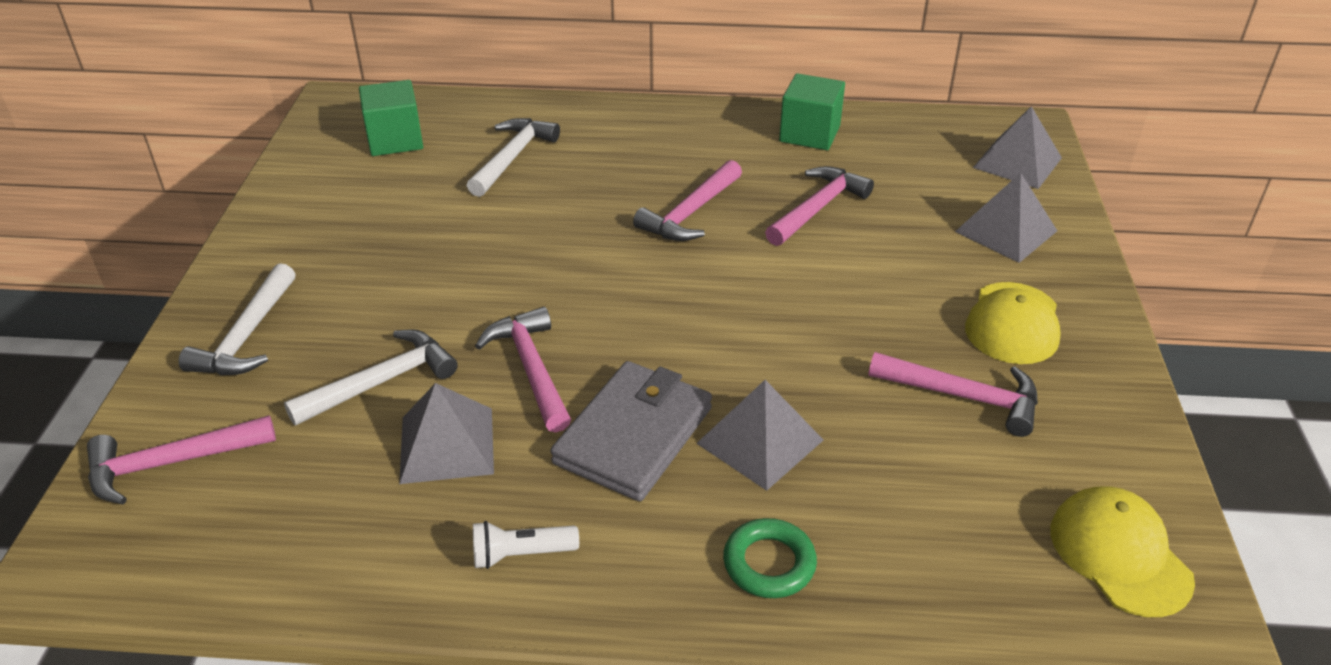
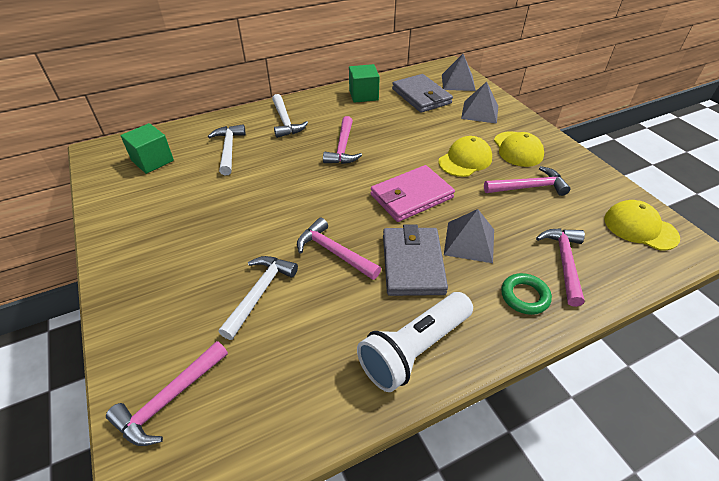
camera: 30 degrees left, 5 degrees up
(246, 336) = (154, 302): white hammer -> white hammer (285, 122)
(447, 445) = (326, 311): grey pyramid -> none
(521, 554) = (414, 349): white flashlight -> white flashlight, size x2.09
(731, 332) = (411, 196): none -> pink wallet
(818, 208) = (397, 127): pink hammer -> pink hammer (564, 262)
(888, 307) = (465, 160): none -> yellow cap
(916, 167) = (421, 96): none -> grey wallet

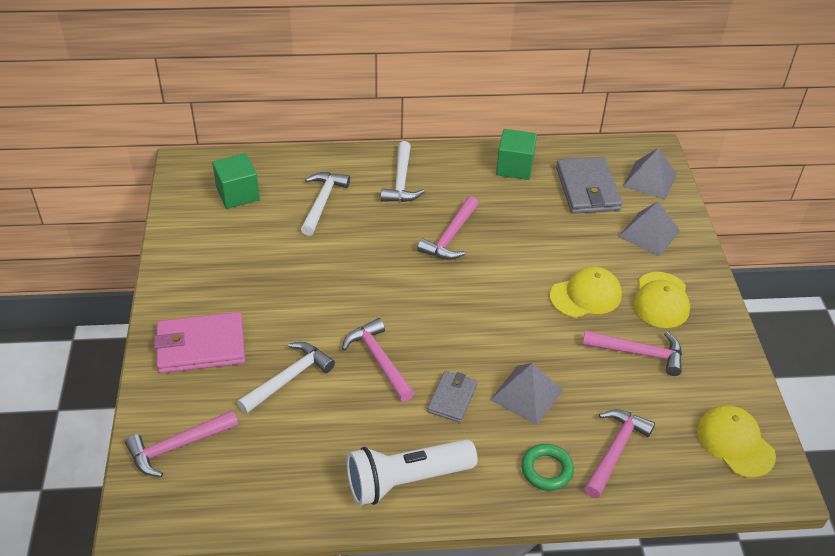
camera: 20 degrees right, 0 degrees up
(411, 196) = (494, 322): pink wallet -> pink wallet (201, 346)
(413, 264) = (452, 398): grey wallet -> grey wallet, size x0.58

